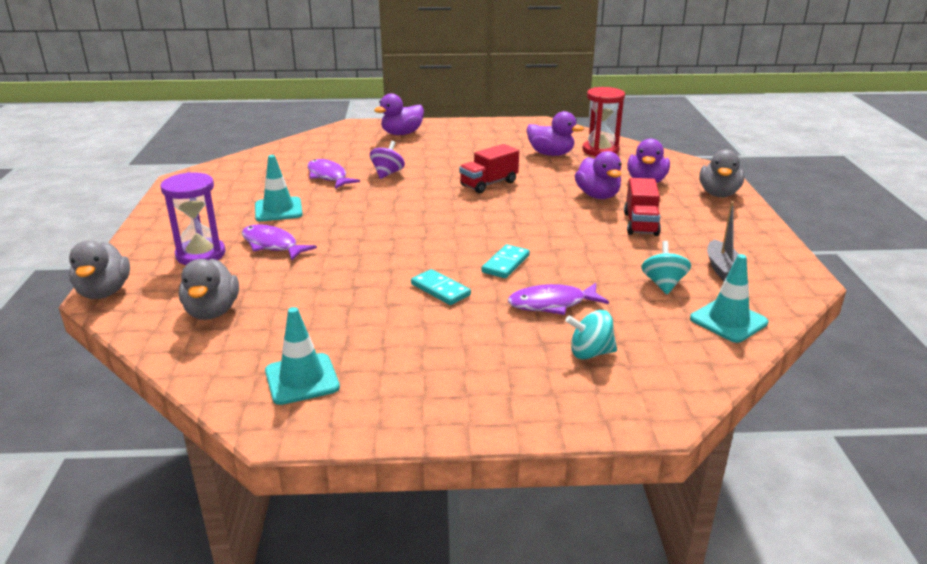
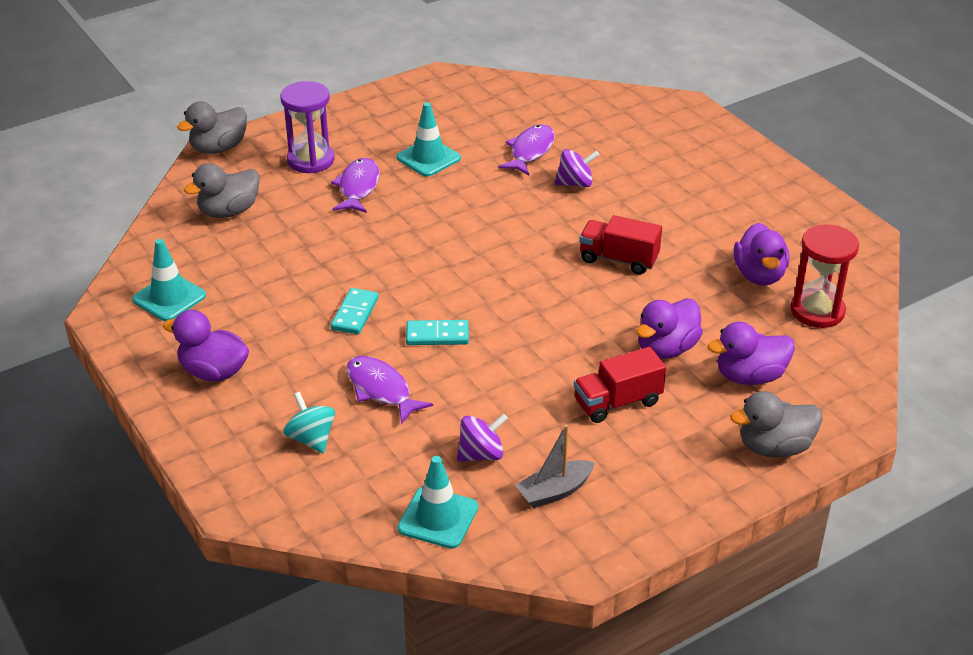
camera: 60 degrees right, 10 degrees up
(402, 133) = (698, 147): purple duck -> purple duck (213, 372)
(663, 284) = (481, 454): turquoise spinning top -> purple spinning top

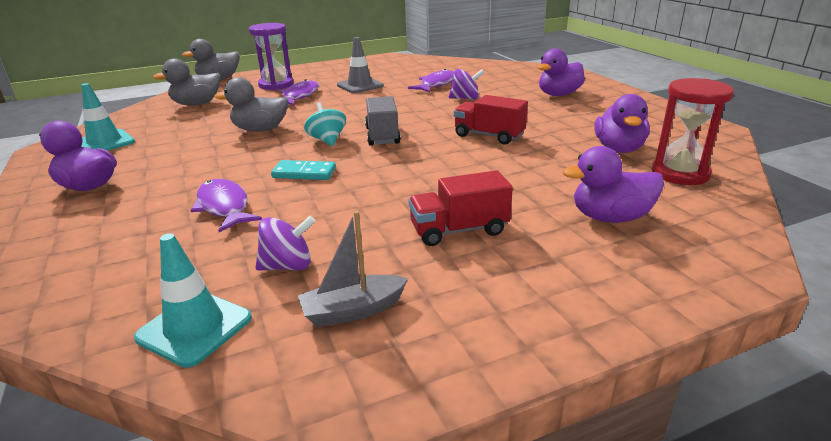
camera: 10 degrees right, 10 degrees down
(311, 439) = (123, 240): turquoise spinning top -> turquoise spinning top (327, 140)
(355, 313) = (243, 157): turquoise domino -> none
(428, 158) = (360, 85): turquoise traffic cone -> grey traffic cone
(498, 266) = (382, 136): none -> grey truck
(666, 348) = (521, 192): purple duck -> purple duck (558, 95)
(774, 447) = (643, 284): grey duck -> grey duck (260, 130)

